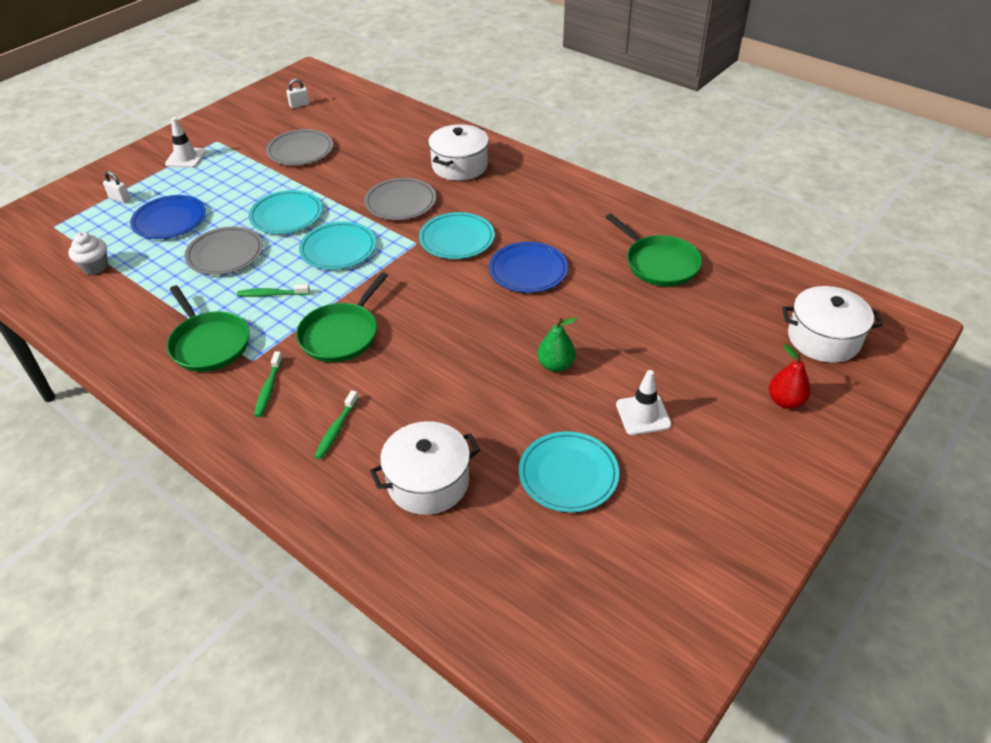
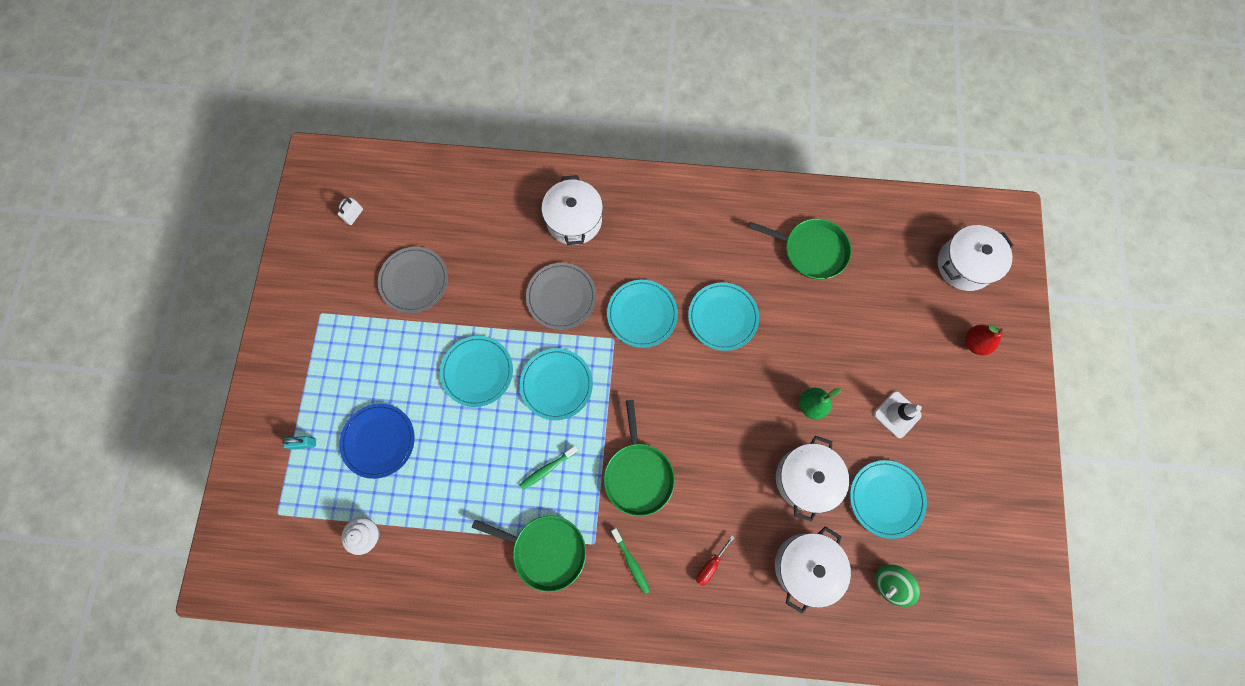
camera: 35 degrees left, 30 degrees up
(120, 199) = (304, 443): white padlock -> turquoise padlock
(186, 158) = (313, 353): white traffic cone -> none
(225, 254) = (467, 449): grey plate -> none
(336, 430) = (710, 565): green toothbrush -> red screwdriver
(496, 415) = (805, 479): none -> white pot
(506, 547) = (890, 583): none -> green spinning top
(528, 270) = (723, 317): blue plate -> turquoise plate

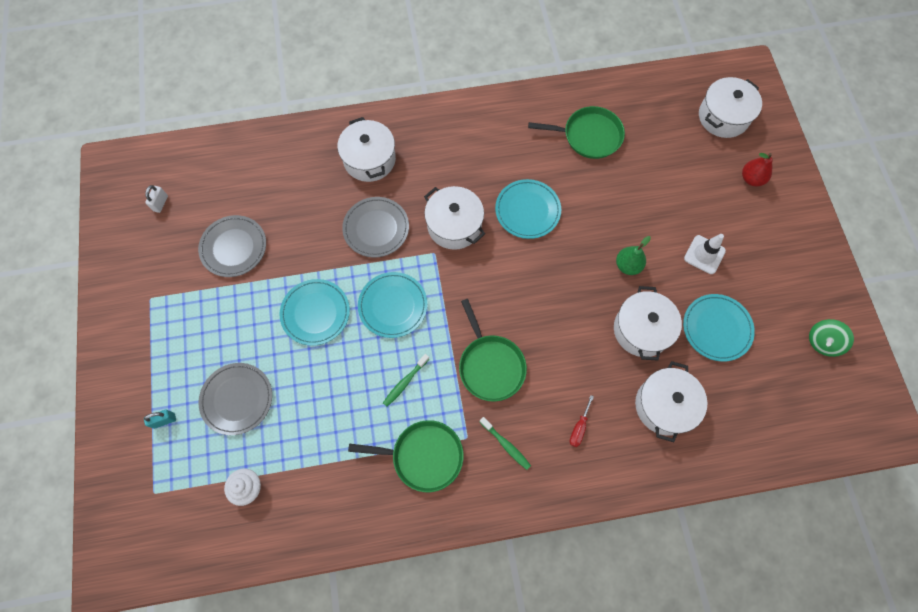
camera: 15 degrees left, 5 degrees down
(379, 441) = (237, 399): blue plate -> grey plate
(642, 314) = (454, 225): turquoise plate -> white pot
(890, 583) = (742, 400): green spinning top -> green spinning top (822, 342)

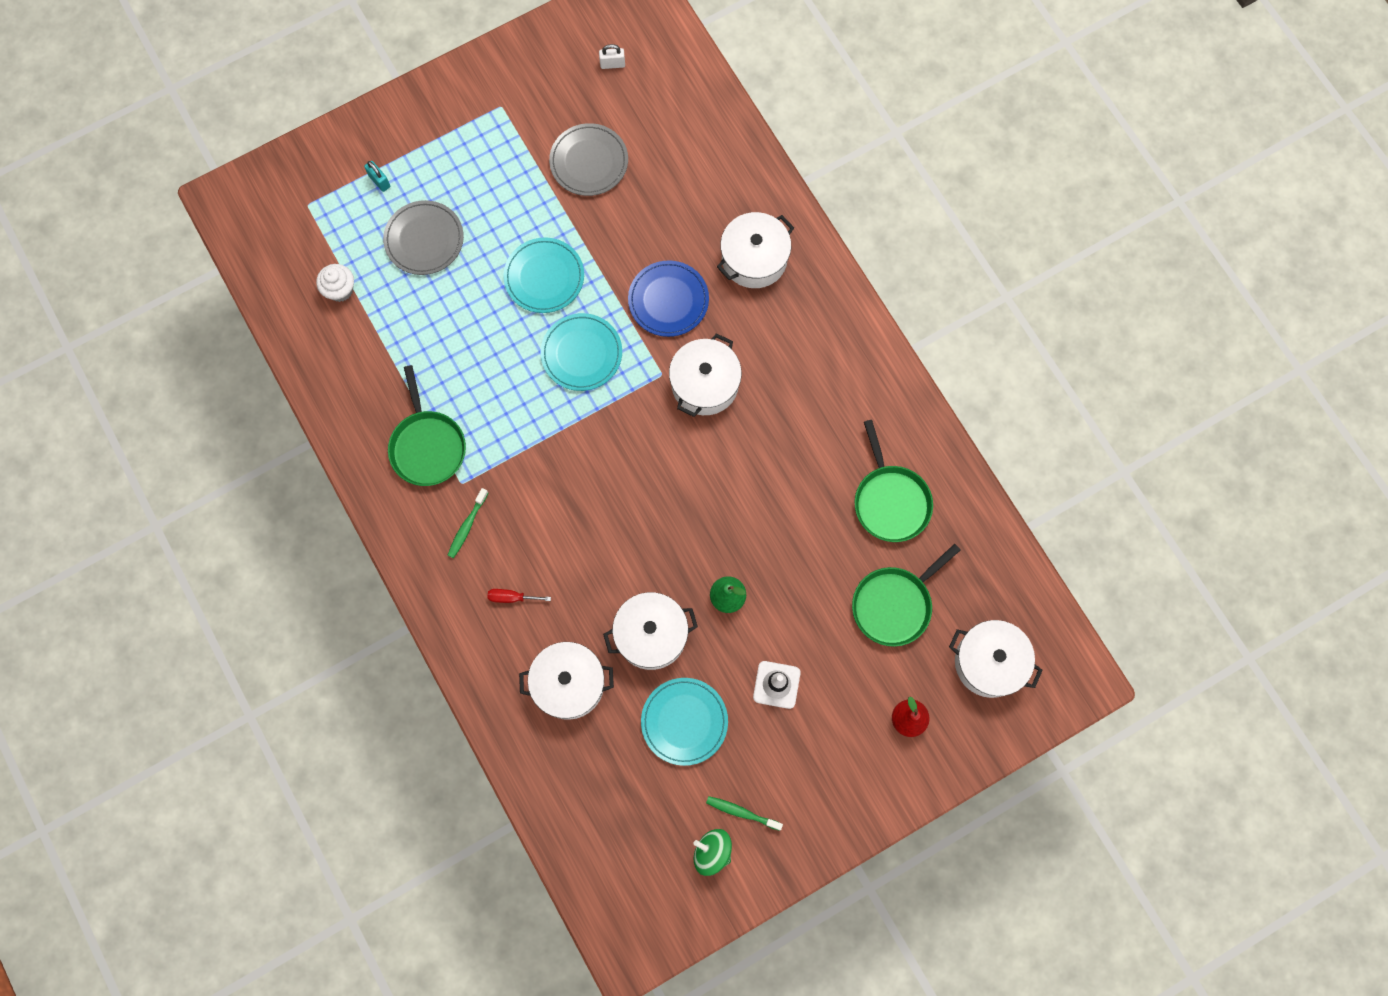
camera: 70 degrees right, 5 degrees up
(376, 228) = (668, 300): grey plate -> blue plate
(405, 382) = (499, 398): green toothbrush -> green toothbrush (741, 812)
(490, 365) = (549, 481): green pan -> green pan (894, 604)
(527, 210) = (756, 460): turquoise plate -> none

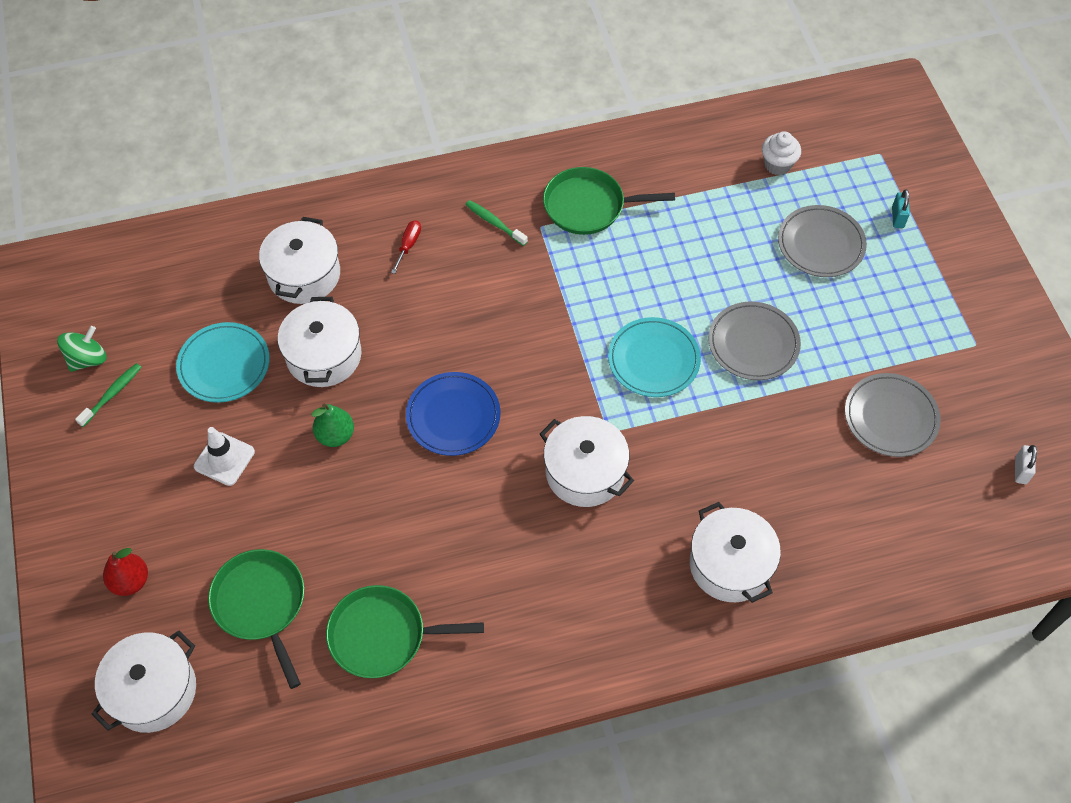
camera: 105 degrees right, 15 degrees down
(379, 181) = (897, 217): turquoise padlock -> turquoise padlock turned 60 degrees counterclockwise
(544, 277) = (753, 343): turquoise plate -> grey plate
(668, 300) = (697, 459): blue plate -> blue plate (453, 416)

